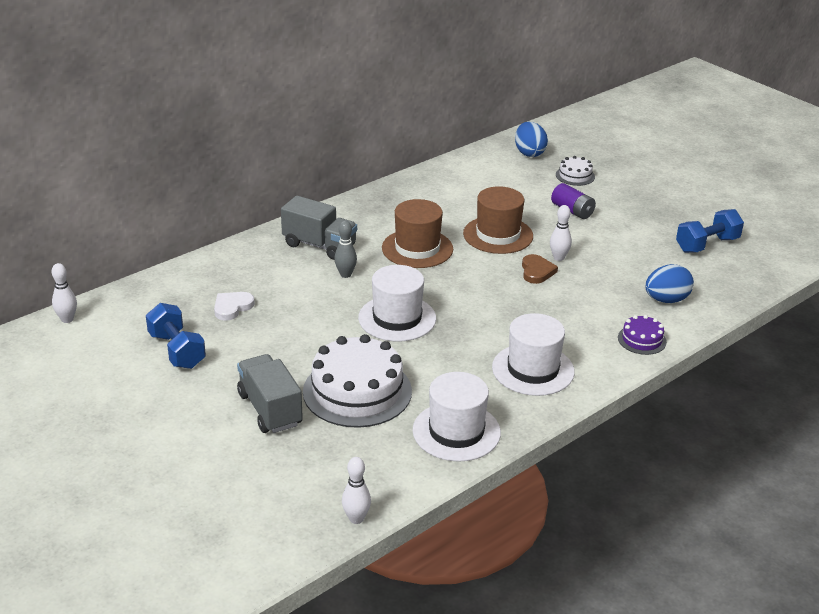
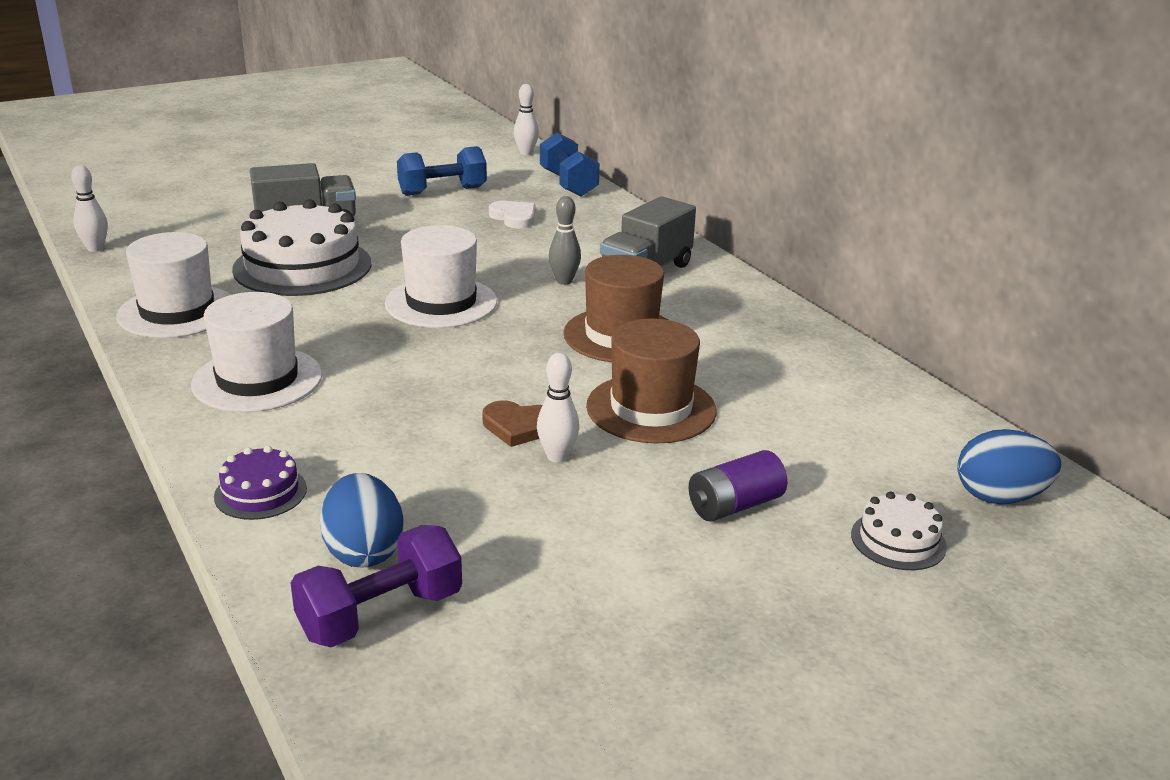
camera: 100 degrees right, 5 degrees down
(703, 288) = (381, 615): none -> purple dumbbell
(707, 245) = (554, 674): blue dumbbell -> blue dumbbell (568, 184)

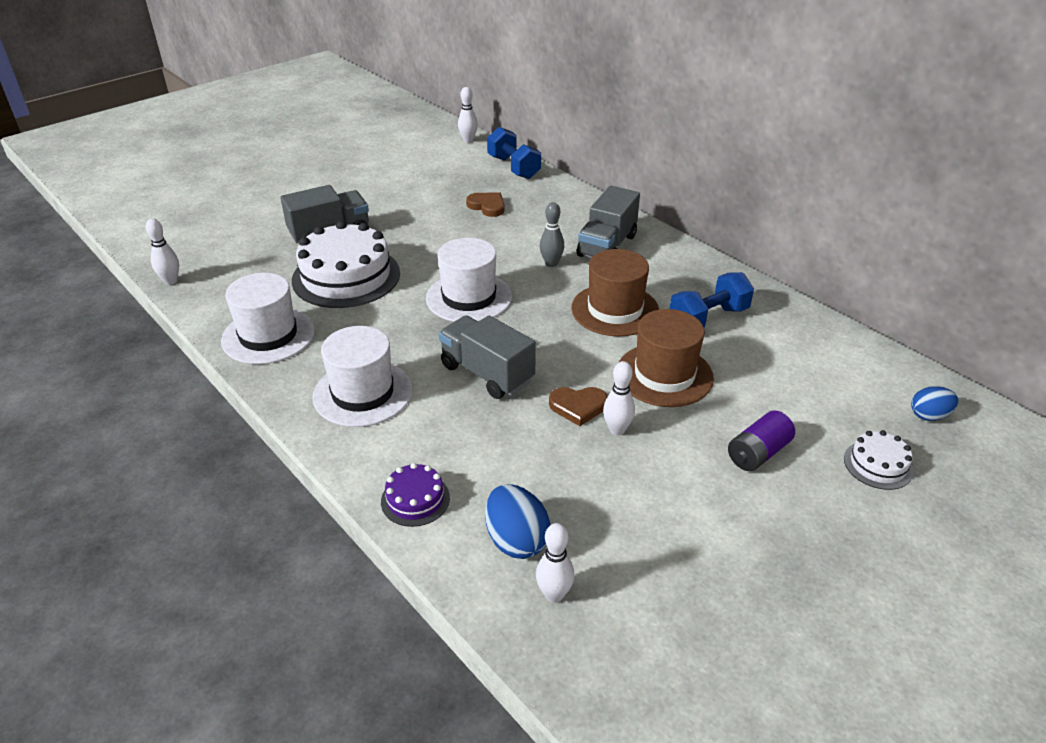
camera: 10 degrees left, 10 degrees up
(381, 615) = (554, 594): purple dumbbell -> white bowling pin
(421, 379) = (487, 373): none -> grey truck
(442, 191) = (421, 187): blue dumbbell -> blue dumbbell (708, 318)
(514, 217) = (487, 206): white heart -> brown heart
(1000, 497) = (929, 415): blue egg -> blue egg, size x0.65

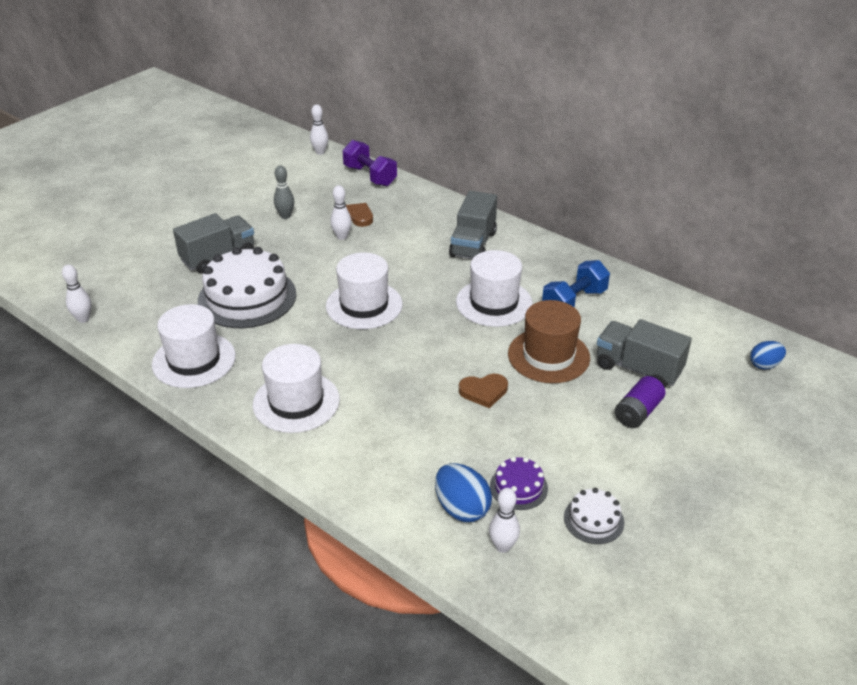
camera: 10 degrees left, 0 degrees up
(415, 499) = (369, 487): purple cake -> purple cake (518, 487)
(487, 373) = (399, 372): grey truck -> grey truck (638, 369)
(513, 167) = (370, 176): blue dumbbell -> purple dumbbell
(551, 263) = (428, 266): grey bowling pin -> grey bowling pin (285, 216)
(615, 310) = (494, 303): brown hat -> white hat
(617, 430) = (520, 407): white bowling pin -> white bowling pin (342, 237)
(878, 465) = (732, 410): white cake -> white cake (593, 520)

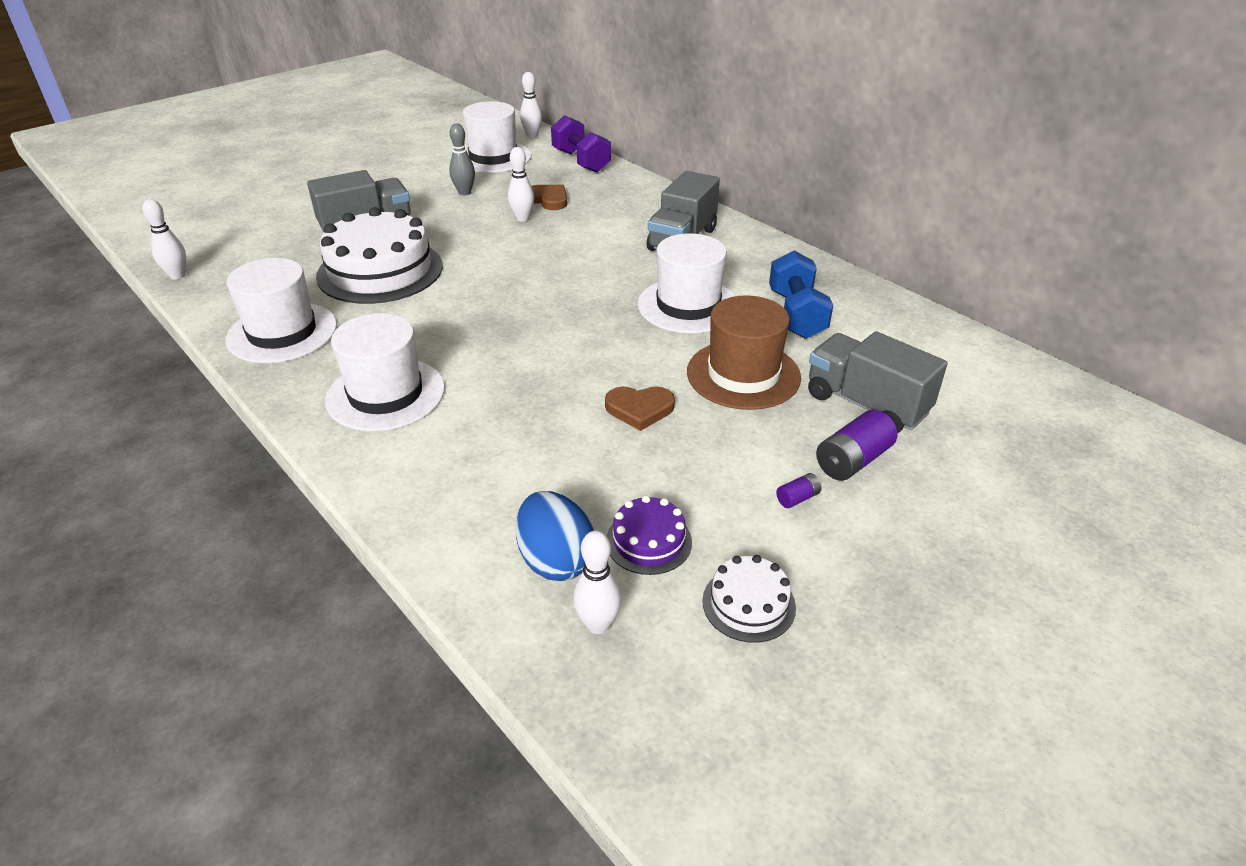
camera: 10 degrees right, 0 degrees up
(364, 305) = (519, 292): white hat -> white hat (493, 157)
(574, 302) = (796, 314): blue dumbbell -> blue dumbbell turned 60 degrees counterclockwise
(607, 444) = (797, 498): none -> purple battery
(764, 365) = (1056, 419): blue egg -> none

